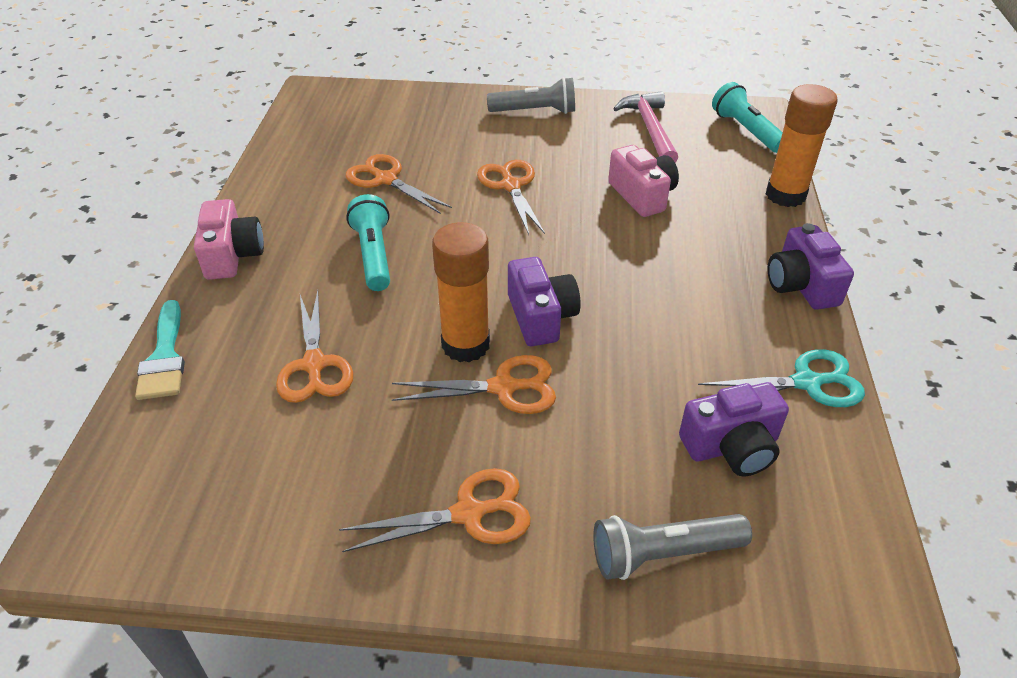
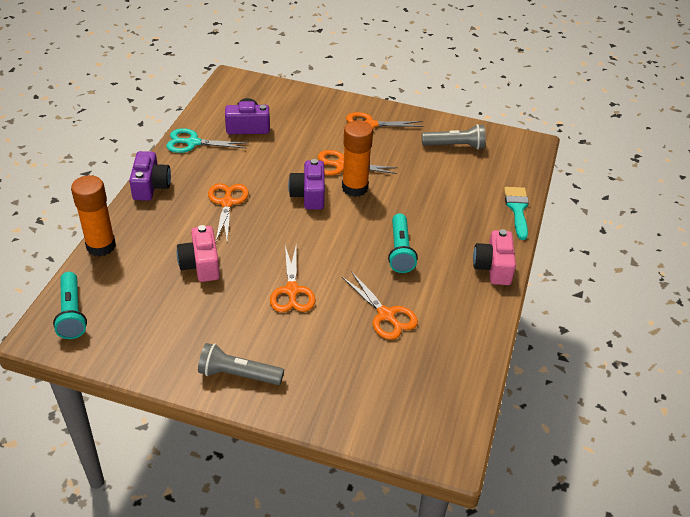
camera: 170 degrees left, 0 degrees up
(314, 365) = (436, 192): orange scissors -> orange scissors (227, 203)
(650, 129) = (150, 331): pink hammer -> none
(663, 554) = (298, 102): grey flashlight -> grey flashlight (455, 146)

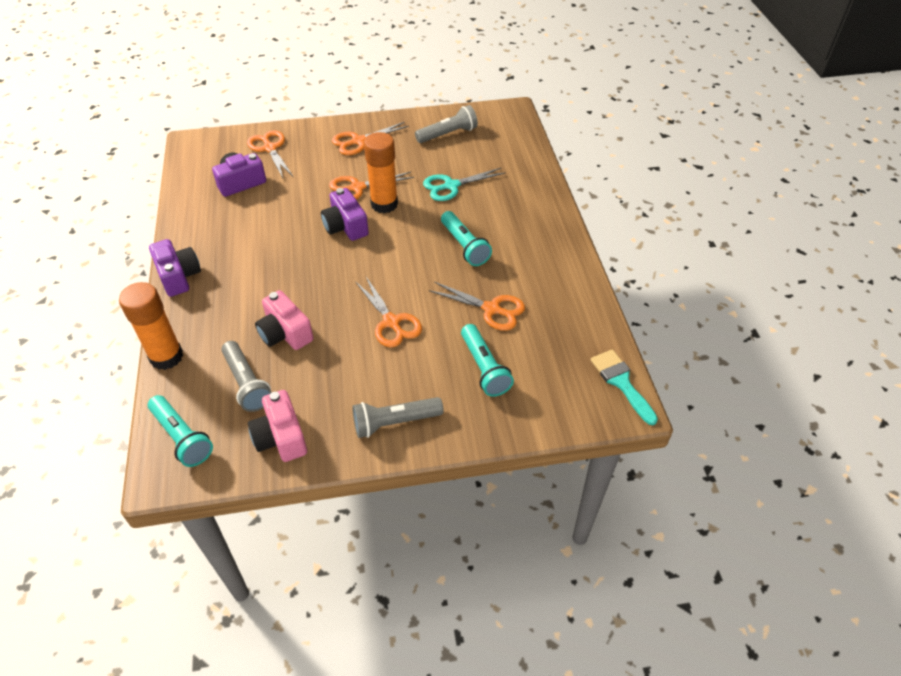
camera: 25 degrees left, 5 degrees up
(145, 292) = (247, 383): none -> grey flashlight
(193, 143) = (194, 217): turquoise scissors -> turquoise scissors (451, 186)
(227, 203) = (270, 264): orange scissors -> orange scissors (270, 148)
(344, 362) = (484, 368): none -> turquoise flashlight
(493, 267) = (553, 229): pink camera -> pink camera (281, 437)
(517, 209) = (538, 171): turquoise brush -> turquoise brush (621, 383)

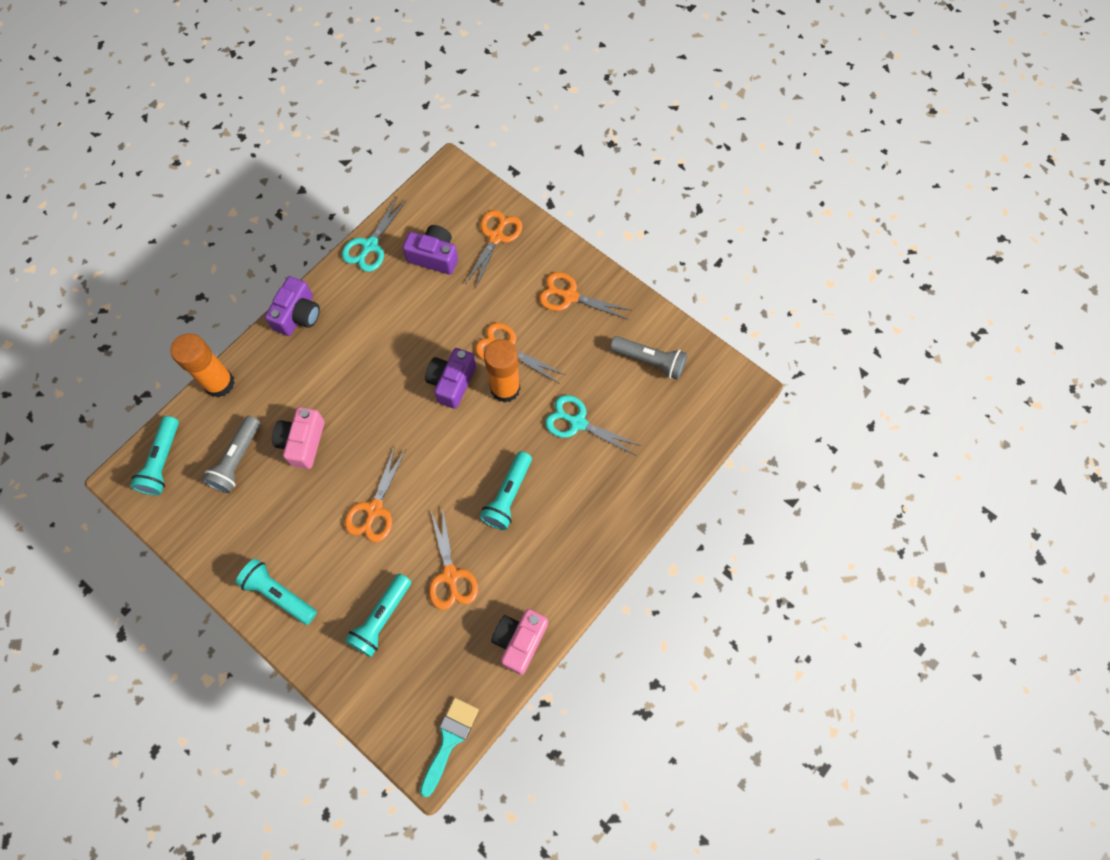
camera: 50 degrees right, 20 degrees up
(184, 208) = (370, 246): none -> turquoise scissors
(281, 437) = (209, 526): pink camera -> pink camera (520, 641)
(395, 422) = (279, 594): grey flashlight -> turquoise flashlight

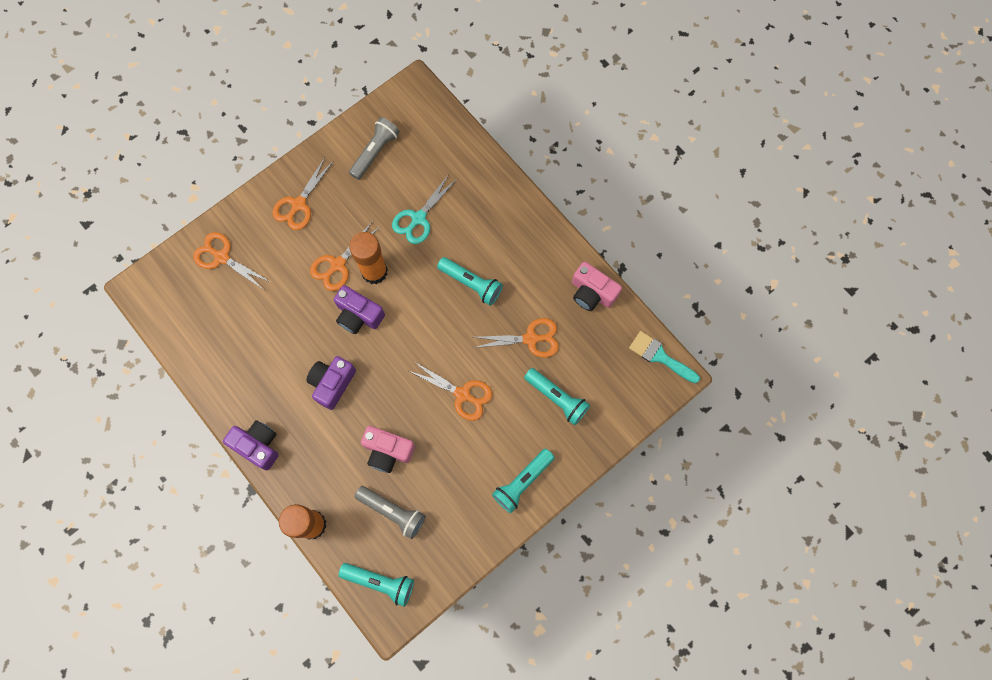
camera: 80 degrees left, 5 degrees up
(370, 246) = (200, 371): turquoise scissors -> none
(434, 256) = (228, 314): purple camera -> purple camera (332, 383)

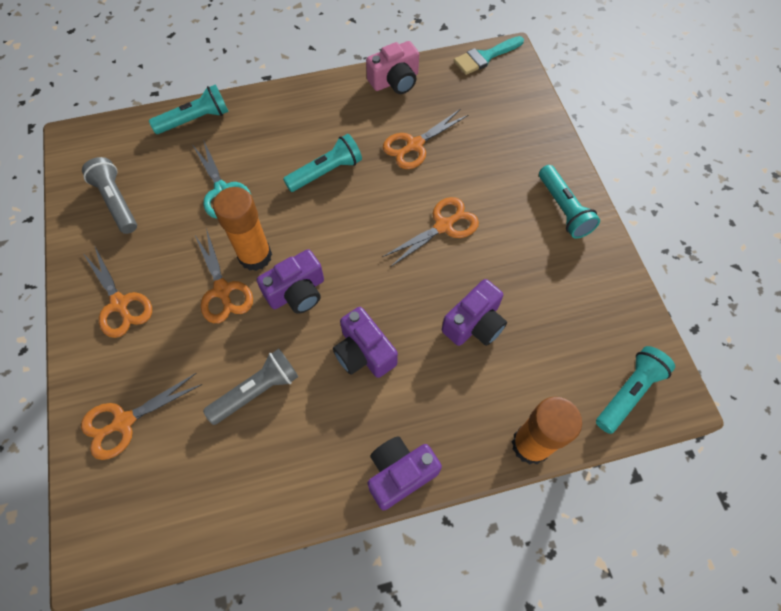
camera: 65 degrees left, 10 degrees down
(388, 451) = (474, 324): pink camera -> purple camera
(392, 512) = (548, 346): grey flashlight -> grey flashlight (257, 391)
(530, 339) = (414, 145): orange scissors -> orange scissors turned 150 degrees counterclockwise
(557, 398) = (488, 147): turquoise flashlight -> turquoise flashlight (195, 120)

